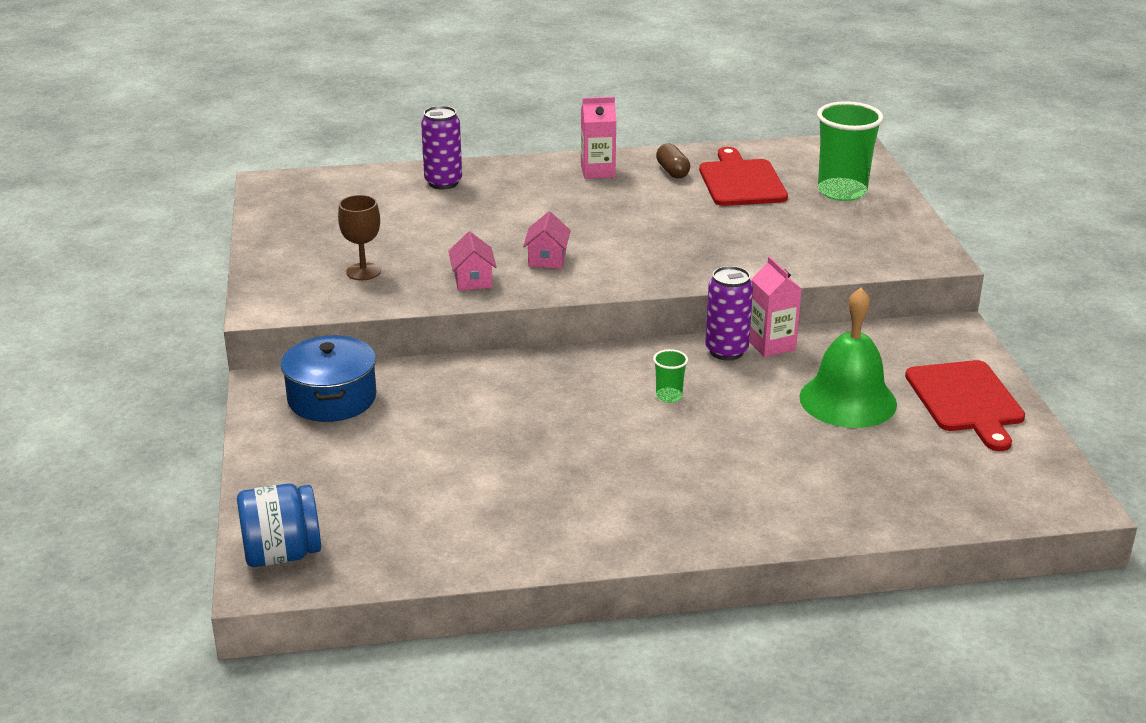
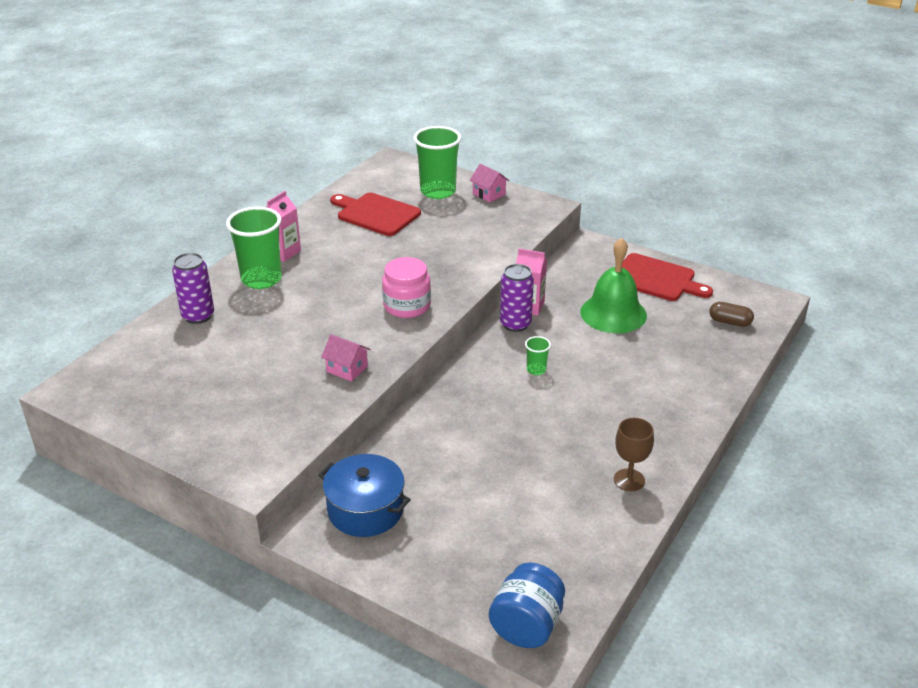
camera: 50 degrees left, 5 degrees up
(363, 271) = (267, 409): brown goblet -> brown goblet (629, 480)
(540, 182) = (261, 279): none -> green cup
(547, 259) = (363, 327): pink house -> pink house (489, 194)
(616, 264) = (407, 306): none -> pink jar
(672, 171) = (326, 228): brown capsule -> brown capsule (729, 322)

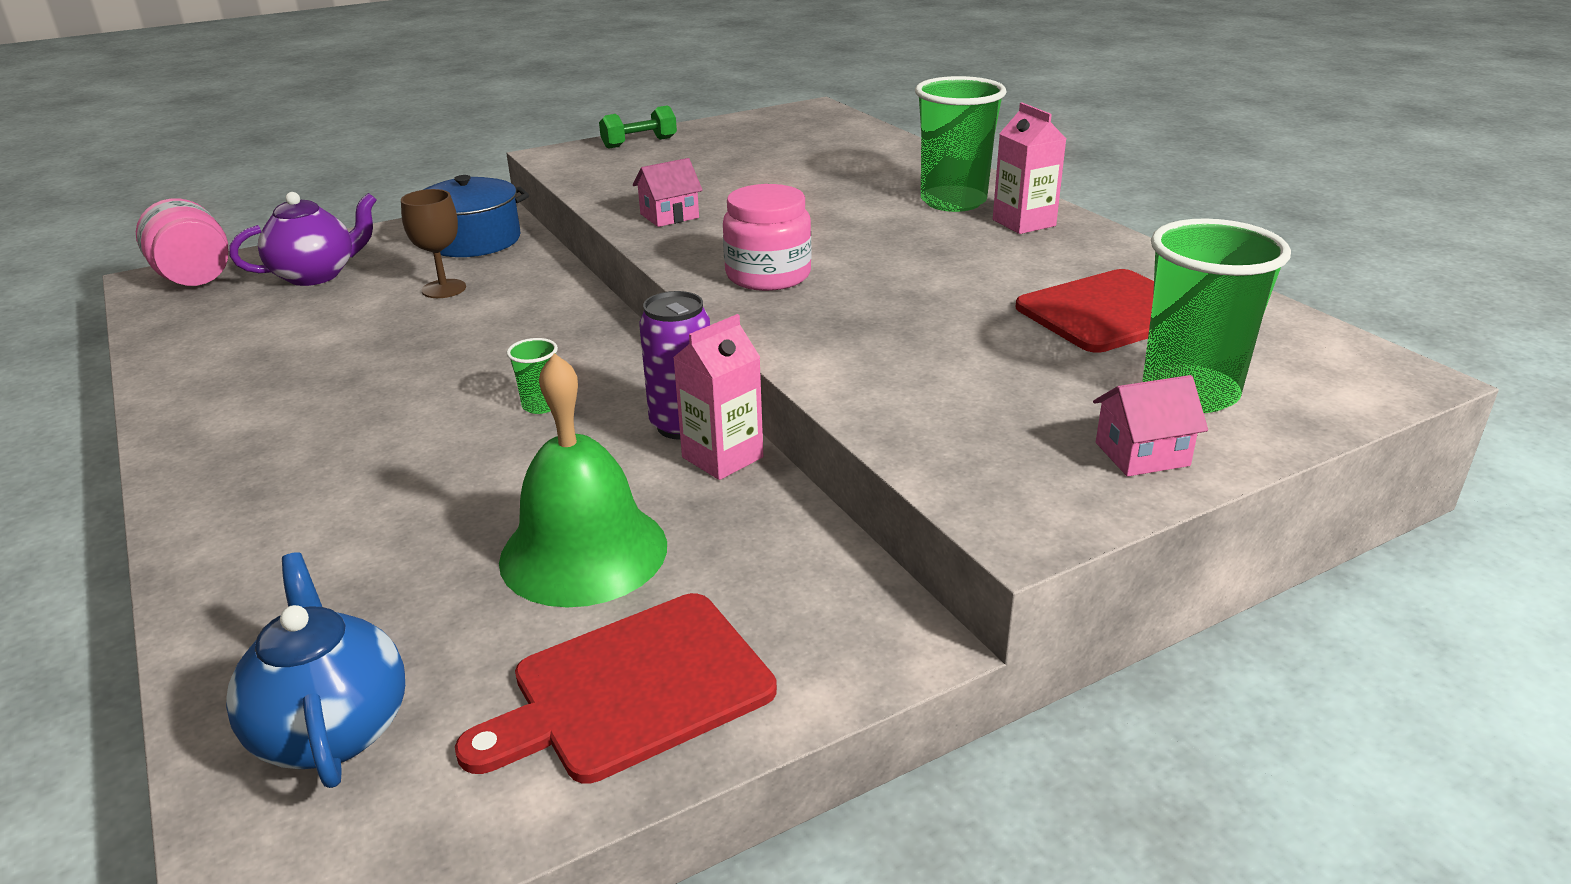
camera: 120 degrees right, 5 degrees down
(198, 316) = (894, 163): purple can -> none
(200, 447) = (639, 143): none -> green dumbbell
(474, 556) = (316, 275): none -> purple teapot
(527, 625) = (195, 278): blue jar -> pink jar
(629, 480) = (224, 399): brown goblet -> brown goblet (444, 289)
(729, 322) = (332, 729): brown capsule -> blue teapot

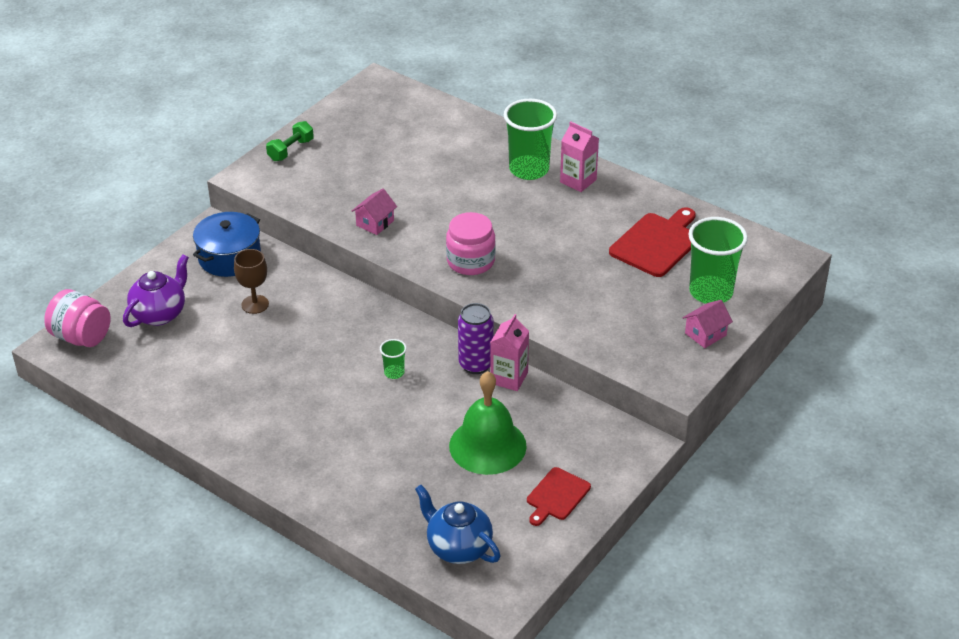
camera: 25 degrees left, 10 degrees up
(632, 689) = (556, 496): red cutting board -> red cutting board, size x0.62

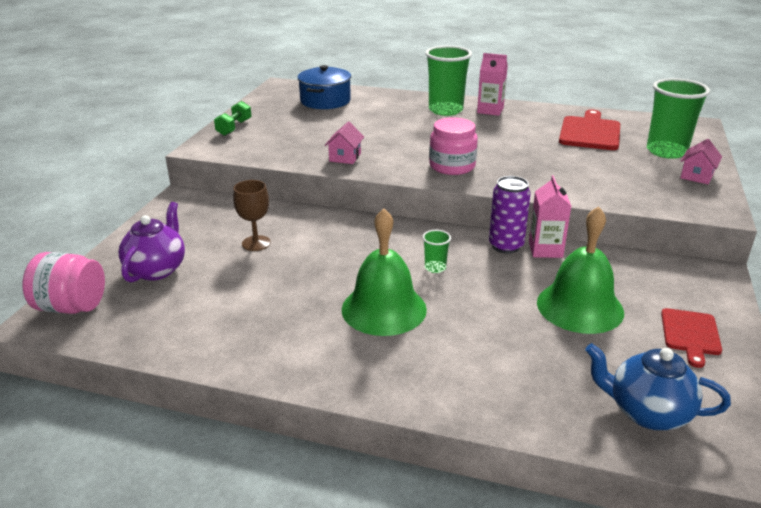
camera: 20 degrees left, 10 degrees down
(229, 257) = (209, 214): blue pot -> blue pot (325, 101)
(323, 404) = (384, 309): none -> green bell

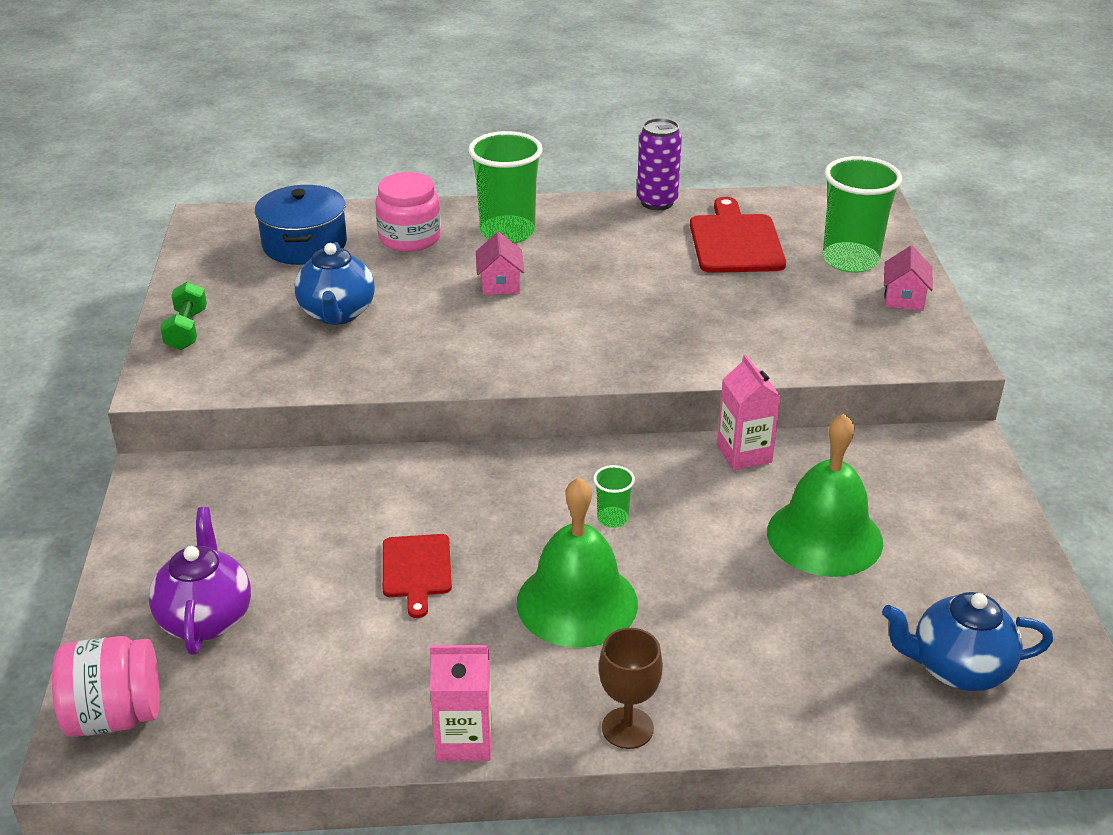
camera: 20 degrees left, 5 degrees up
(256, 243) = (331, 536): brown goblet -> brown goblet (627, 728)
(321, 132) = (337, 314): none -> blue teapot
(345, 157) = (404, 358): pink house -> pink house (500, 284)
(452, 166) = (573, 345): pink jar -> pink jar (410, 238)
(490, 110) = (574, 221): pink carton -> pink carton (464, 740)
(506, 246) = (690, 459): purple can -> purple can (657, 202)
(690, 334) = (967, 545): red cutting board -> red cutting board (416, 570)

